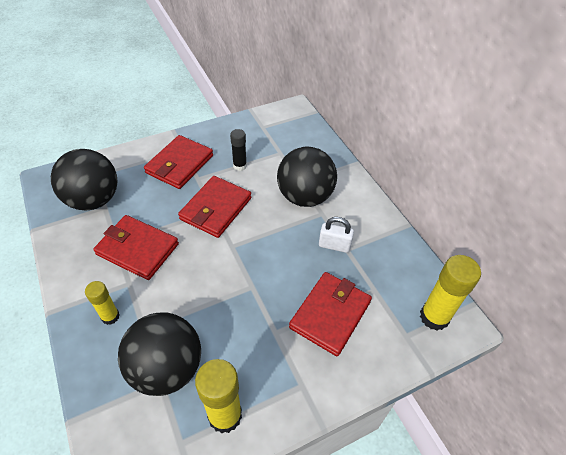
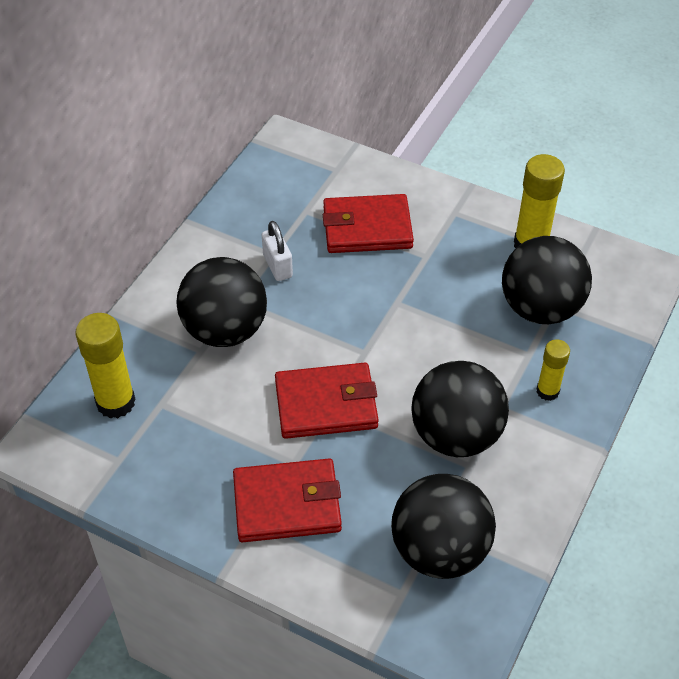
camera: 125 degrees left, 0 degrees up
(138, 249) = (456, 435): red wallet -> black ball
(240, 166) = (228, 431): black glue stick -> none
(434, 317) = (297, 159): yellow glue stick -> yellow glue stick (116, 402)

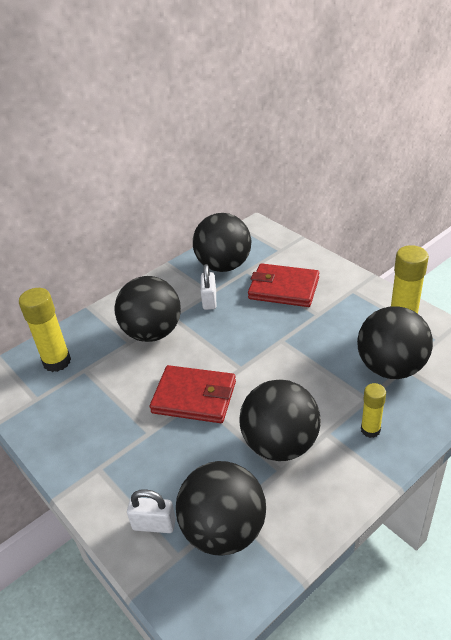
camera: 25 degrees right, 10 degrees down
(271, 209) = (224, 266): none -> black ball
(287, 504) = (128, 460): red wallet -> none
(358, 568) = (154, 524): none -> white padlock

